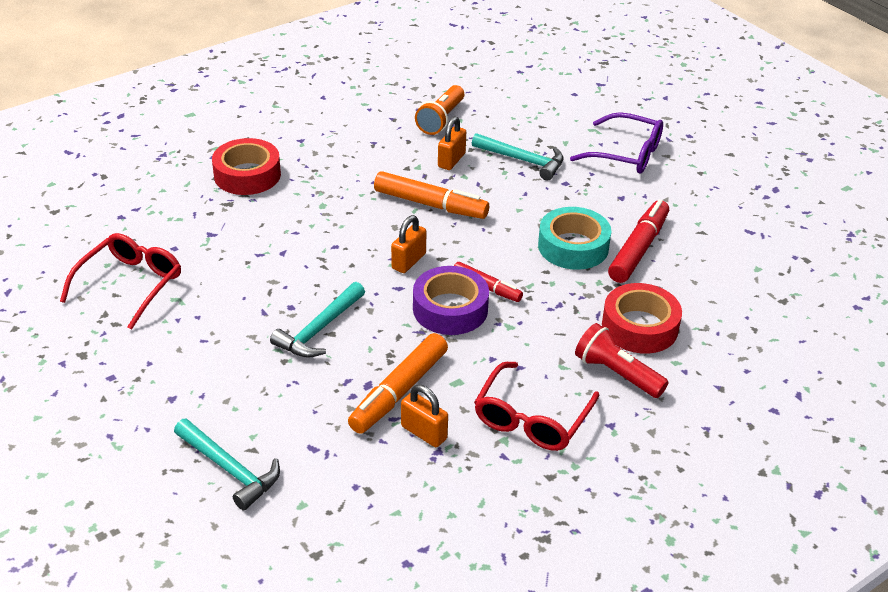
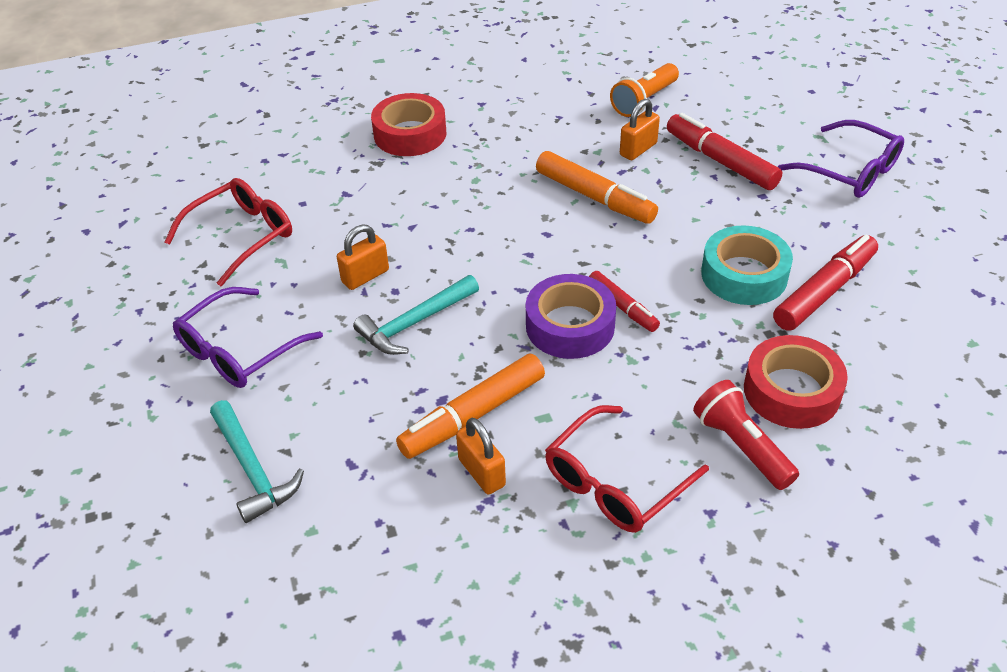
camera: 20 degrees right, 5 degrees up
(173, 379) = (239, 351): none -> purple glasses
(408, 261) = (544, 260): orange padlock -> orange padlock (365, 276)
(522, 160) = (721, 161): turquoise hammer -> red marker

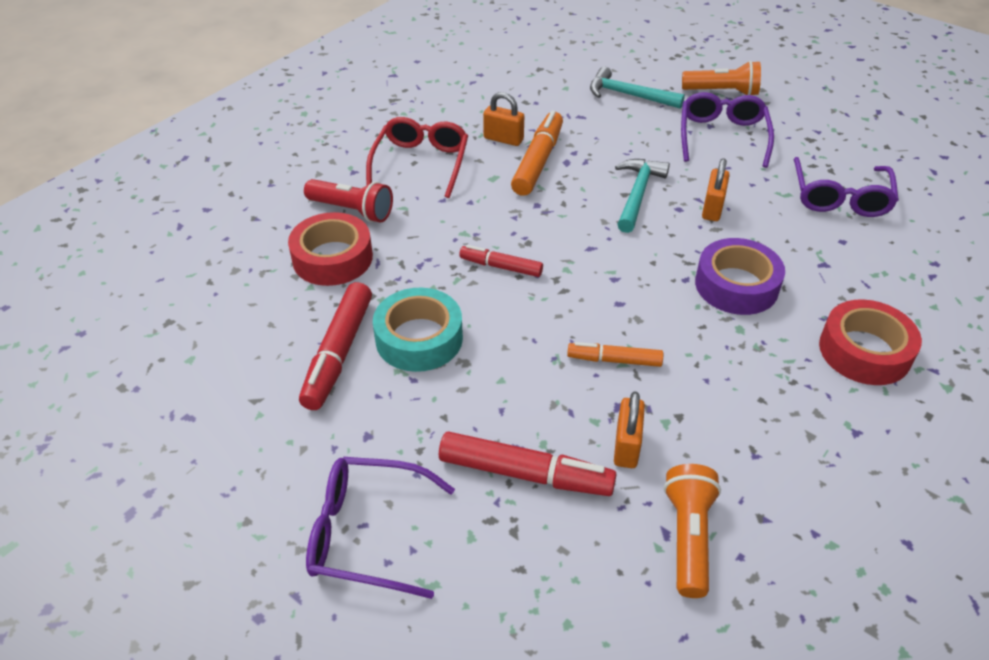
camera: 145 degrees right, 0 degrees up
(143, 415) = (722, 92): none -> orange flashlight
(242, 236) = (840, 198): red glasses -> purple glasses
(570, 326) = (528, 237): purple tape -> purple tape (736, 285)
(594, 197) = (614, 360): orange marker -> orange marker, size x0.60

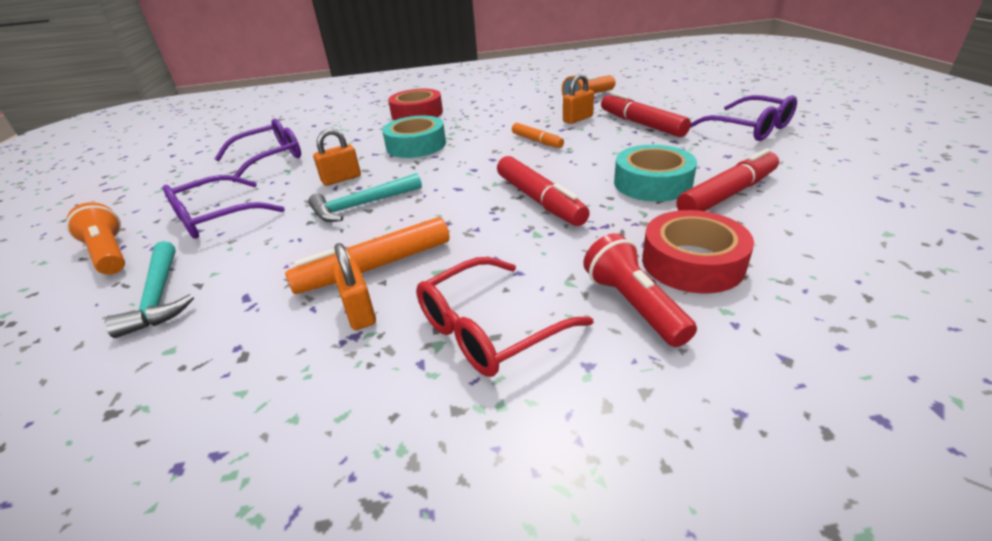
camera: 135 degrees left, 10 degrees down
(501, 267) = (539, 200): red marker -> red marker, size x1.67
(736, 285) = (416, 145): purple tape -> turquoise tape

